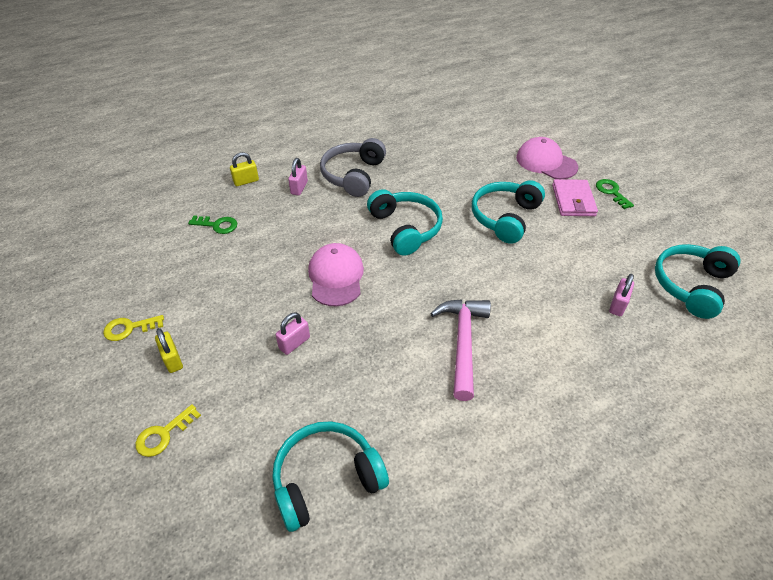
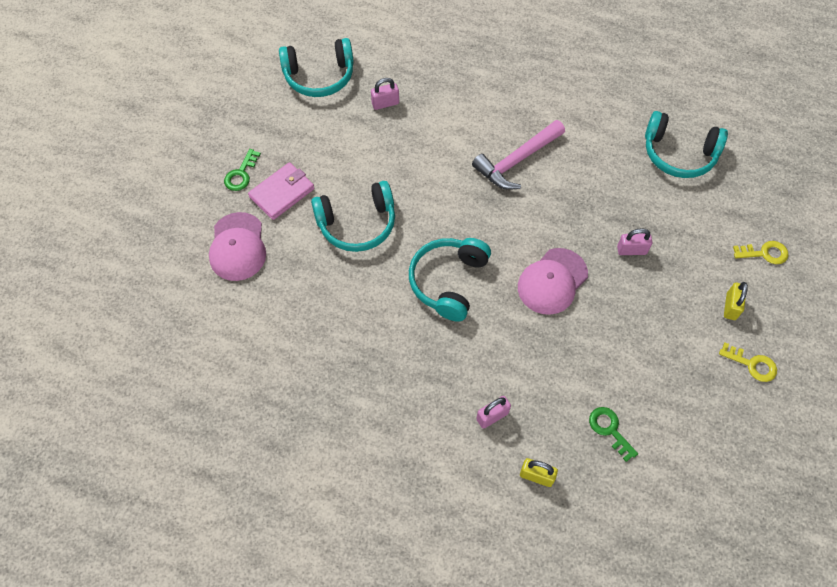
camera: 135 degrees left, 15 degrees up
(353, 175) = (424, 388): grey headphones -> none

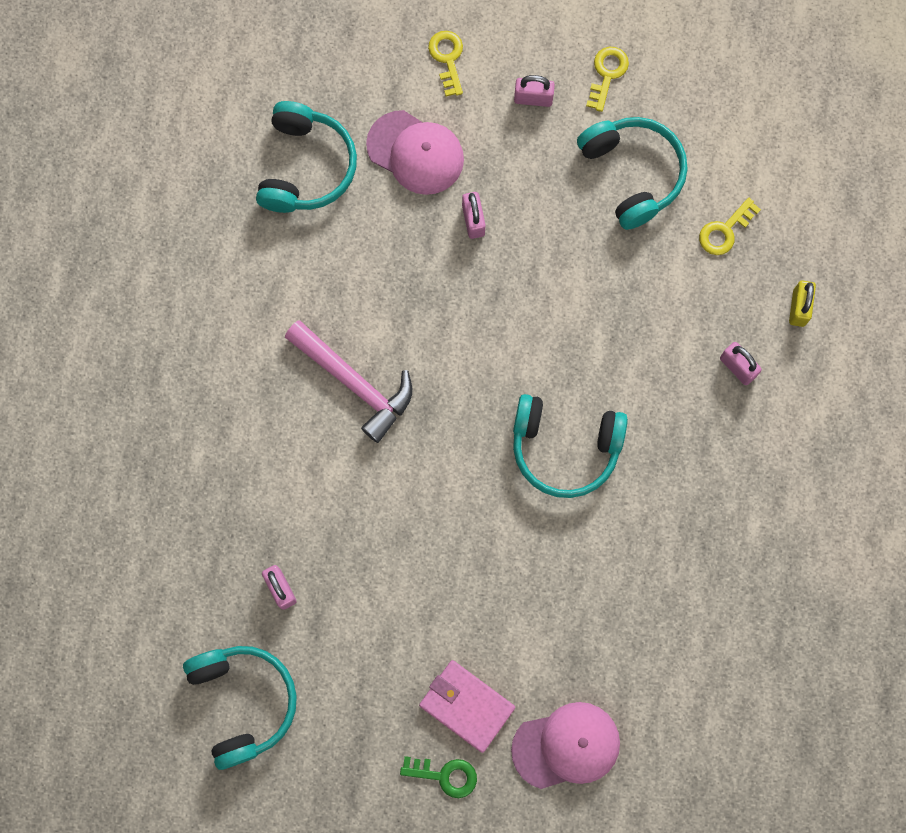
camera: 100 degrees left, 15 degrees up
(357, 224) = (499, 586): turquoise headphones -> turquoise headphones (633, 174)
(552, 281) = (539, 316): pink cap -> pink cap (415, 153)
(609, 430) = (725, 231): green key -> yellow key
(731, 306) = (533, 98): yellow padlock -> pink padlock

